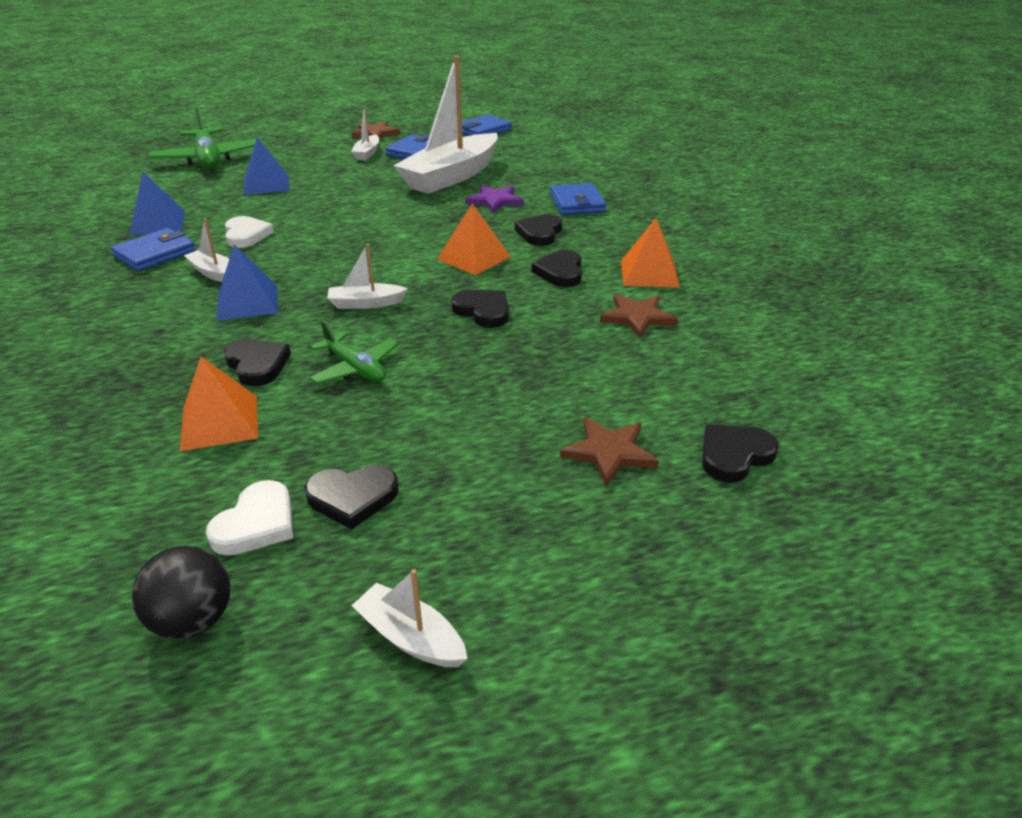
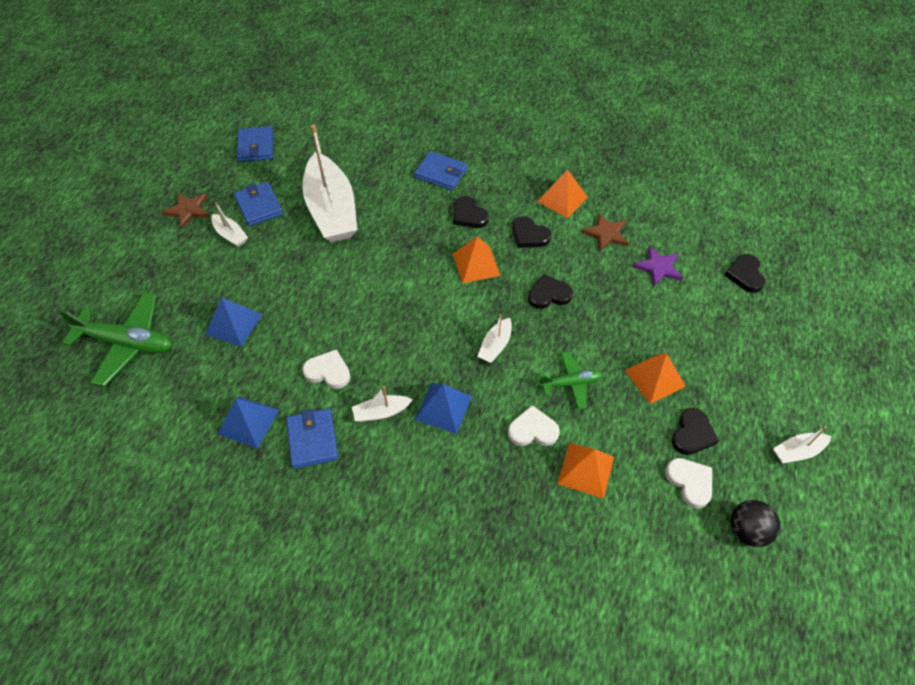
camera: 55 degrees left, 20 degrees up
(257, 365) = (533, 430): black heart -> white heart
(428, 430) = (655, 378): none -> orange pyramid
(495, 201) = (398, 209): purple star -> purple star (658, 267)
(609, 452) = (716, 317): brown star -> none

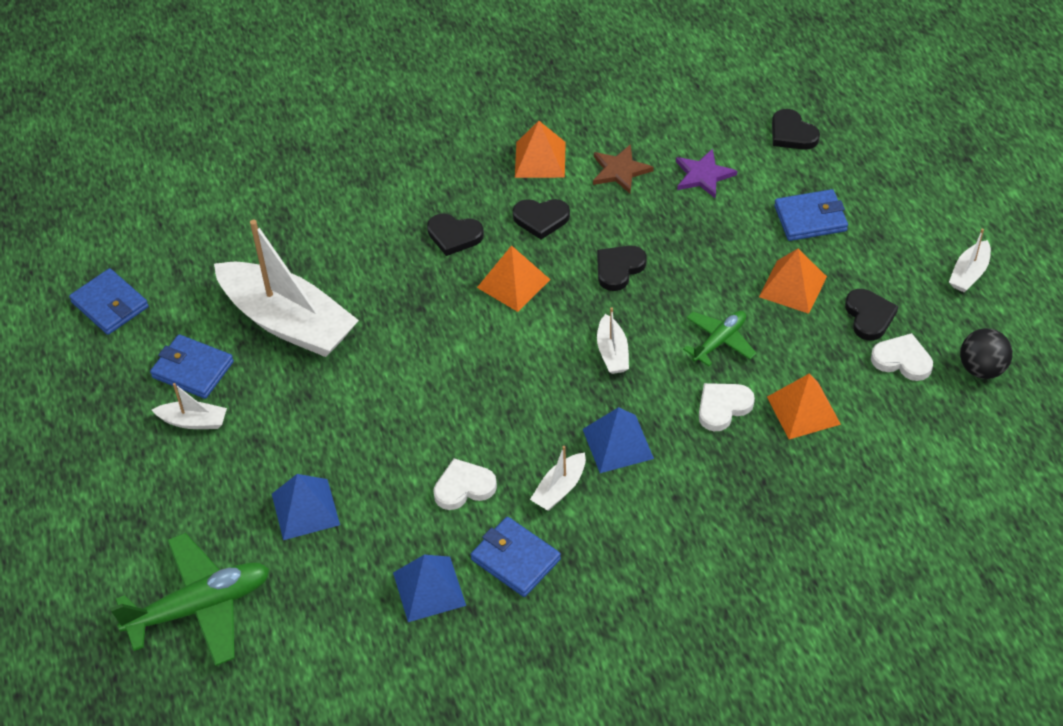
camera: 35 degrees left, 5 degrees down
(188, 210) = (106, 427): brown star -> none
(441, 173) = (376, 207): blue wallet -> blue wallet (810, 218)

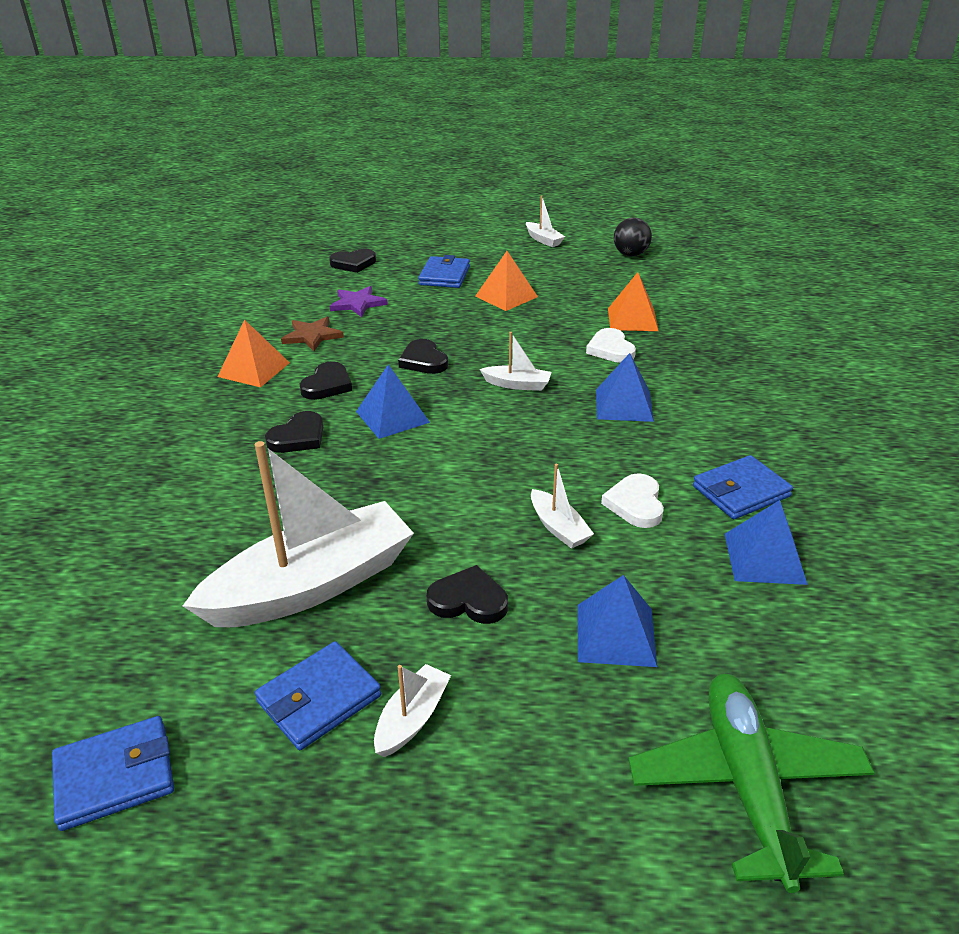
camera: 70 degrees left, 15 degrees down
(513, 283) = (392, 416): orange pyramid -> blue pyramid
(559, 488) = (662, 446): white boat -> white boat (558, 527)
(719, 341) = (540, 336): green plane -> none
(869, 316) = (557, 277): black heart -> black heart (468, 600)
(902, 360) = (606, 276): white heart -> none

